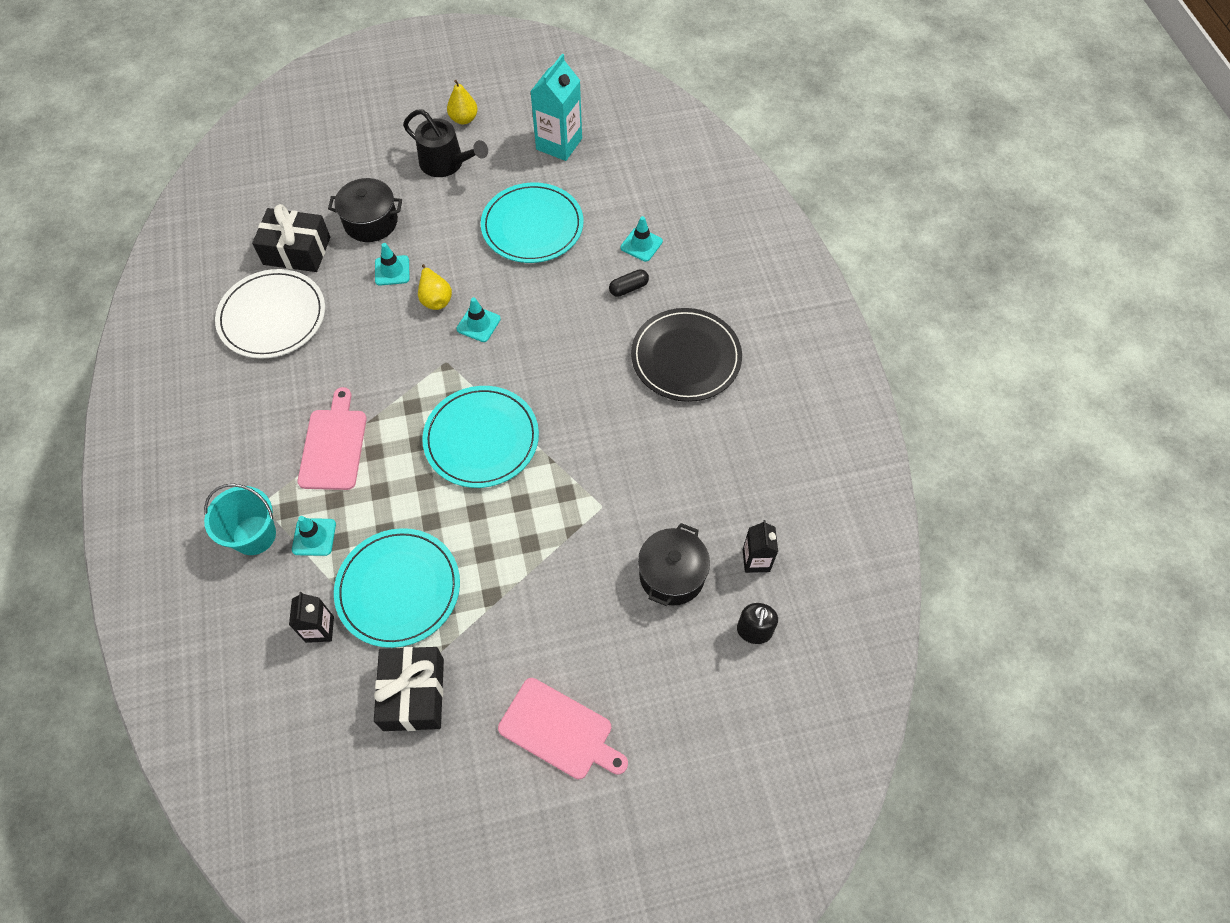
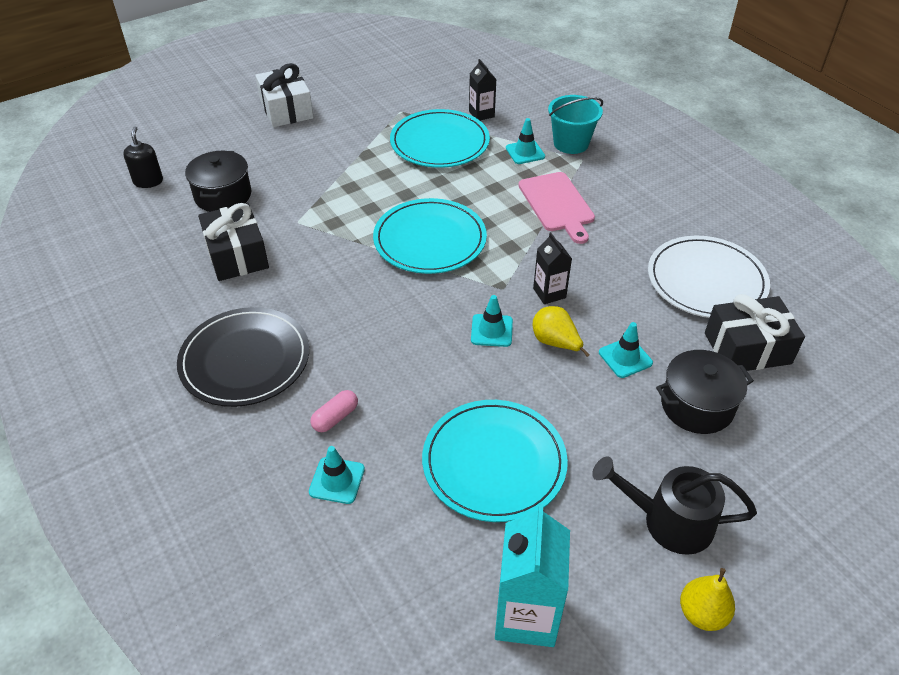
camera: 160 degrees right, 15 degrees down
(413, 694) = (395, 103): black gift -> black gift (237, 255)
(559, 730) = (286, 110): pink cutting board -> white gift
(628, 288) = (335, 417): black capsule -> pink capsule
(756, 560) = (149, 220): black carton -> black carton (549, 293)

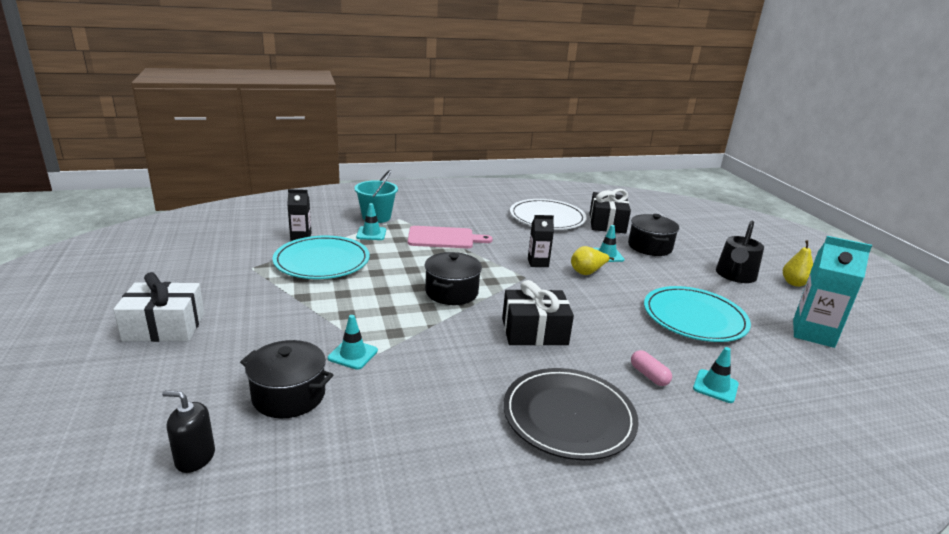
camera: 75 degrees left, 20 degrees down
(237, 255) = (405, 400): black gift -> black gift (534, 331)
(430, 240) = (451, 292): turquoise plate -> black pot
(491, 330) = (568, 291): turquoise traffic cone -> turquoise traffic cone (353, 354)

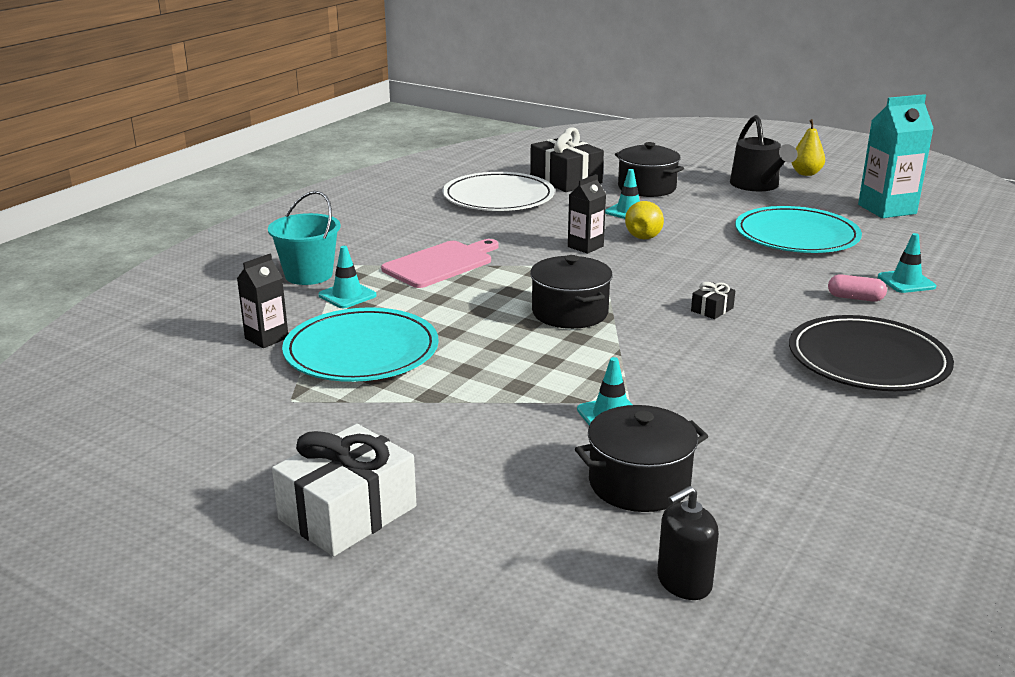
camera: 40 degrees left, 0 degrees up
(534, 331) = (712, 309): black gift -> black gift, size x0.45

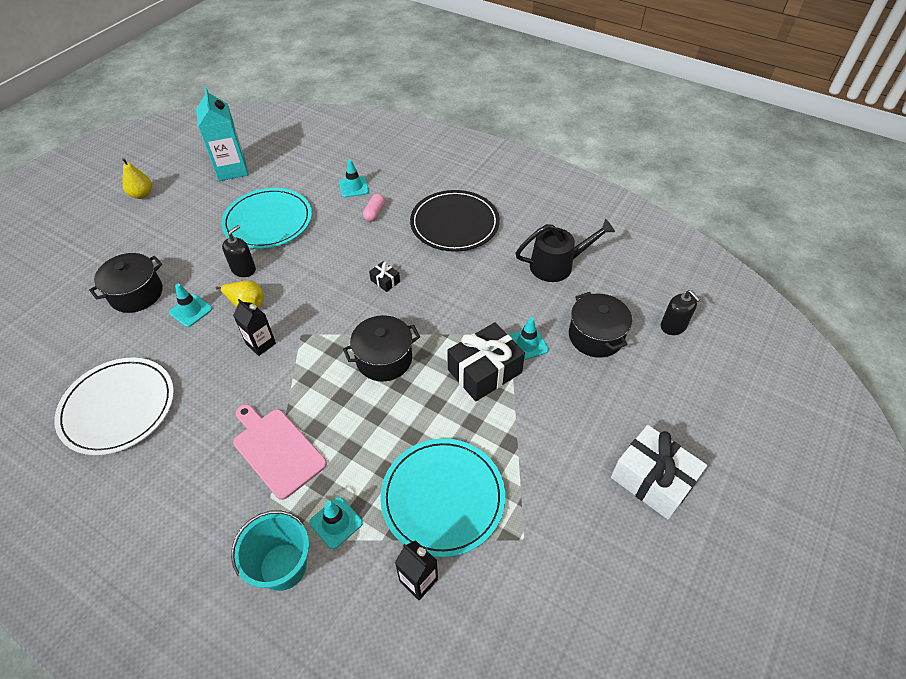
camera: 90 degrees left, 25 degrees up
(566, 180) = (90, 351): black gift -> black gift (484, 371)
(702, 230) = (243, 269): none -> black soap dispenser
(757, 185) = (158, 225): black watering can -> black watering can (557, 265)

